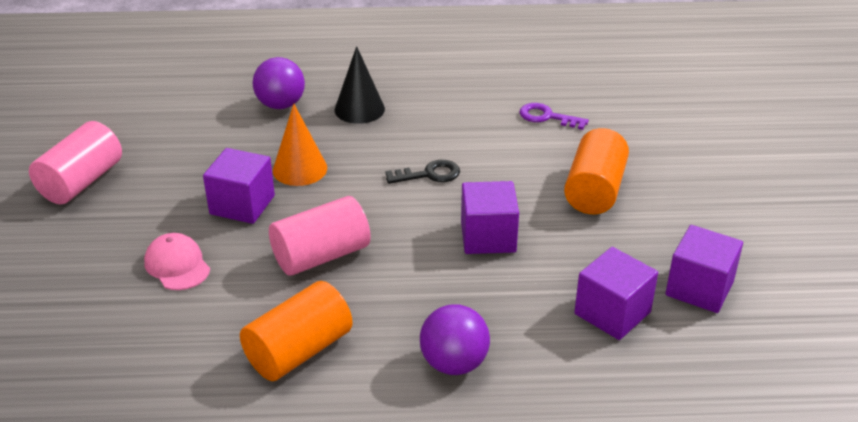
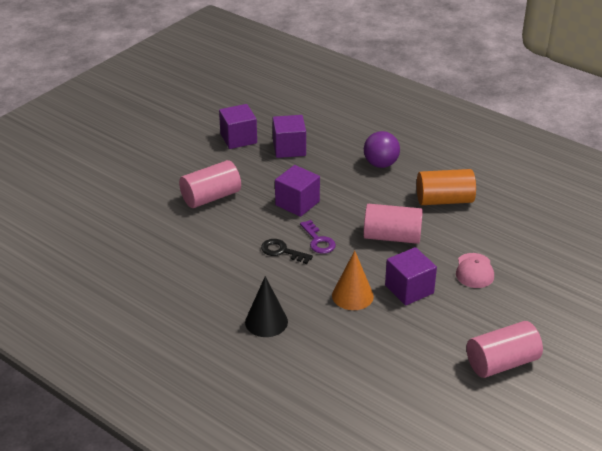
camera: 140 degrees left, 0 degrees up
(281, 105) = (314, 357): purple ball -> none
(547, 117) = (164, 250): purple key -> purple key (318, 241)
(594, 190) = (211, 197): orange cylinder -> pink cylinder

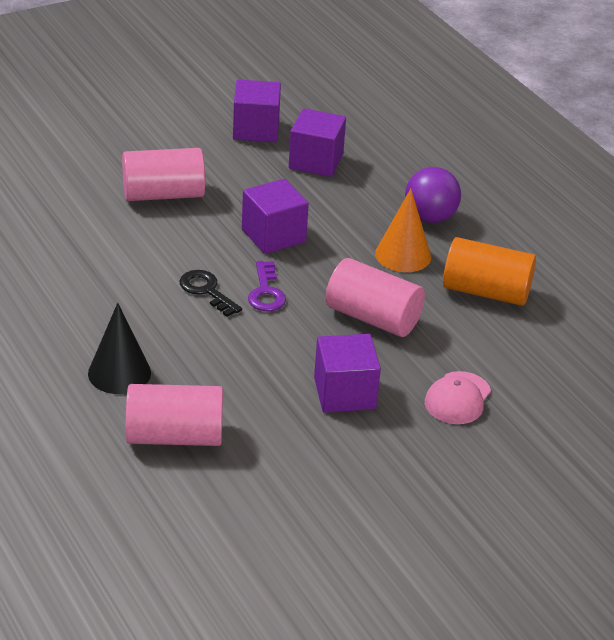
camera: 20 degrees right, 0 degrees up
(352, 295) = (259, 377): orange cone -> orange cone (403, 255)
(502, 363) = (403, 531): pink cylinder -> pink cylinder (174, 436)

